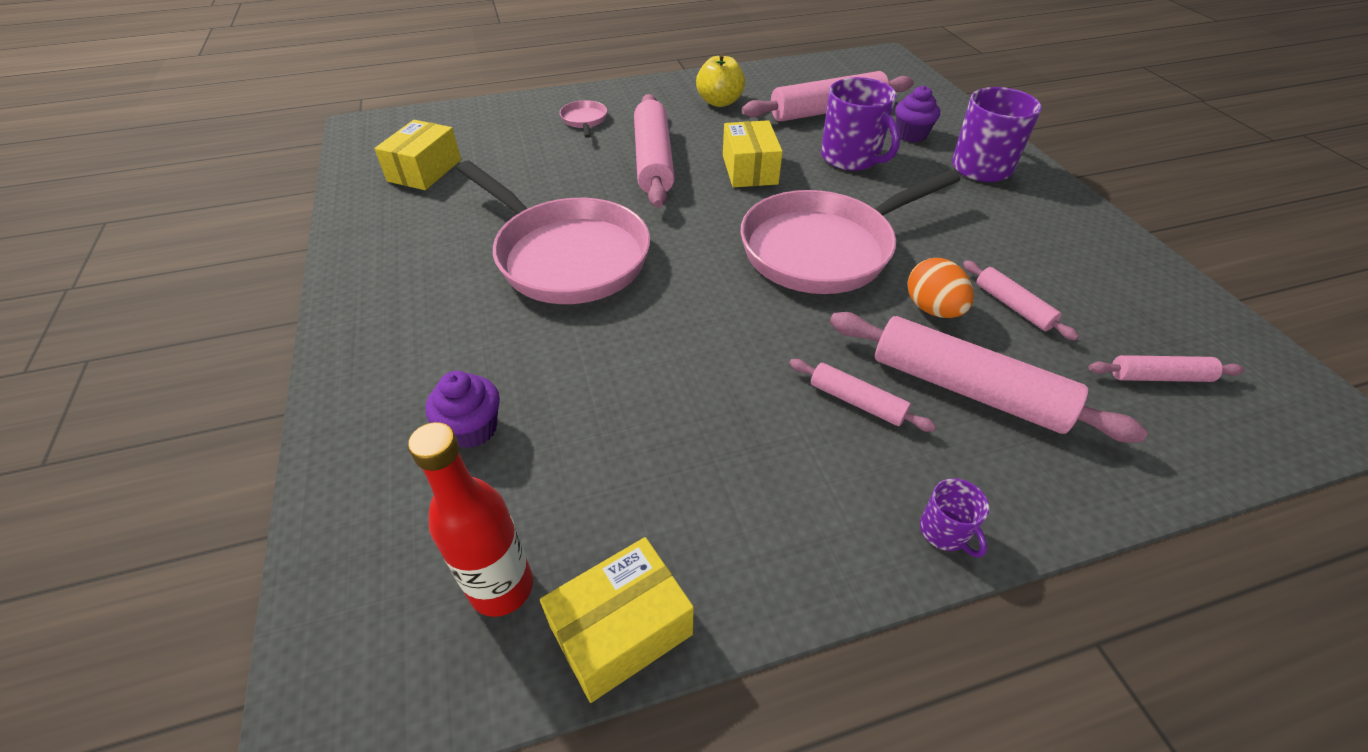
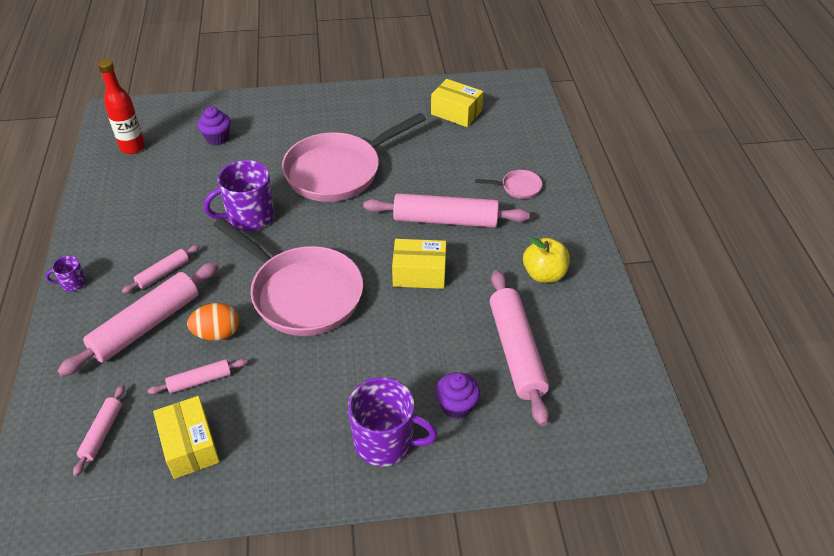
camera: 100 degrees right, 0 degrees up
(621, 630) = (96, 176): yellow box -> yellow box (190, 446)
(824, 249) = (302, 293): pink pan -> pink pan turned 150 degrees clockwise
(851, 158) = (423, 345): purple mug -> purple mug (249, 217)

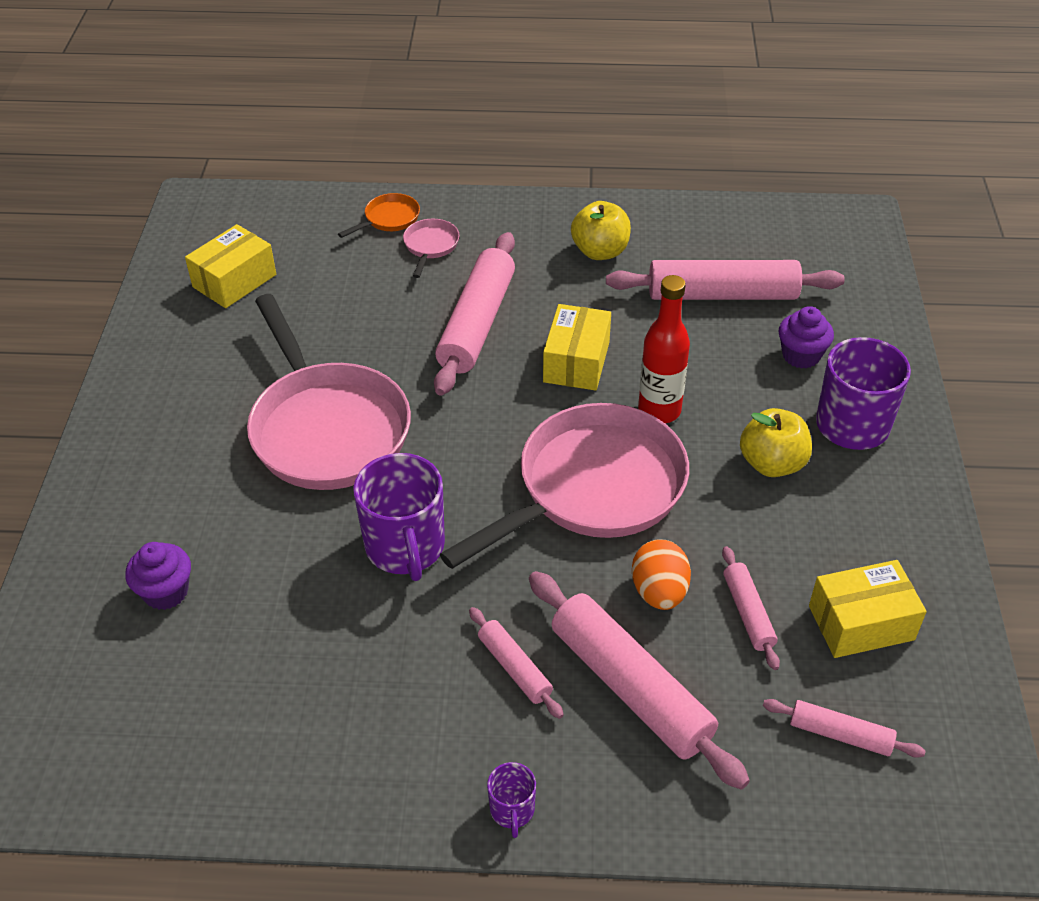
camera: 80 degrees left, 0 degrees up
(132, 147) = (134, 736): red bottle -> red bottle (659, 411)
(335, 390) = (772, 463): none -> yellow apple
(540, 164) = (389, 219): none -> orange pan

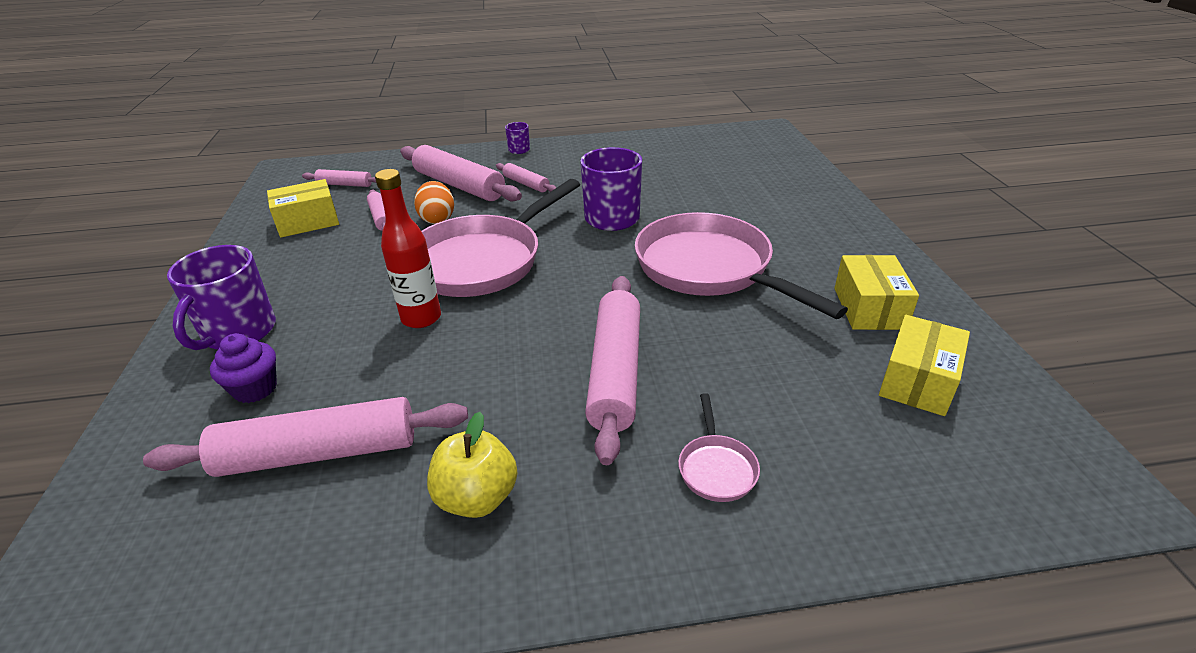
camera: 170 degrees right, 10 degrees down
(166, 592) = (747, 184): purple cupcake -> none
(389, 219) = (802, 508): orange pan -> none
(576, 362) = (501, 349): yellow box -> yellow box (869, 308)
(772, 463) = (330, 293): yellow apple -> none

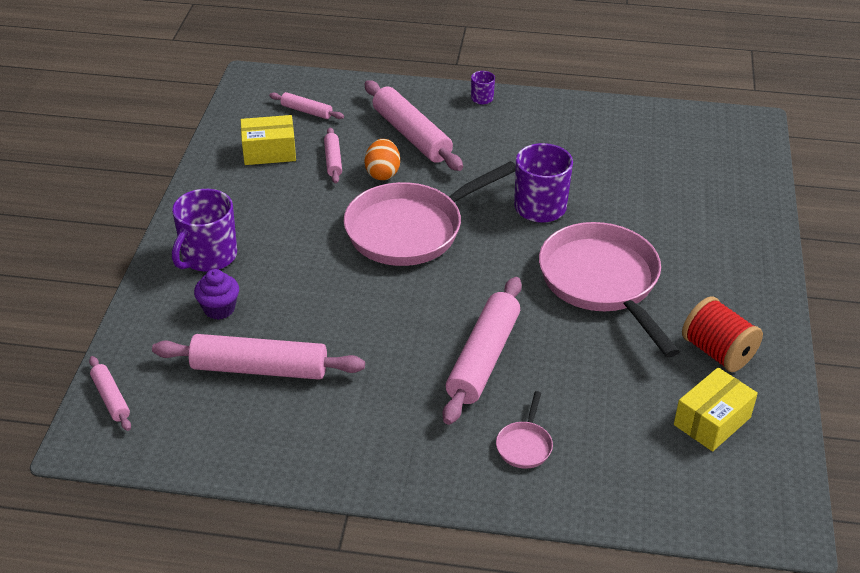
camera: 15 degrees right, 5 degrees up
(421, 318) = (348, 276): red bottle -> none
(477, 498) = (357, 424): yellow apple -> none
(526, 184) = (475, 147): pink rolling pin -> pink rolling pin (111, 398)
(869, 308) = (717, 352): yellow box -> red spool

